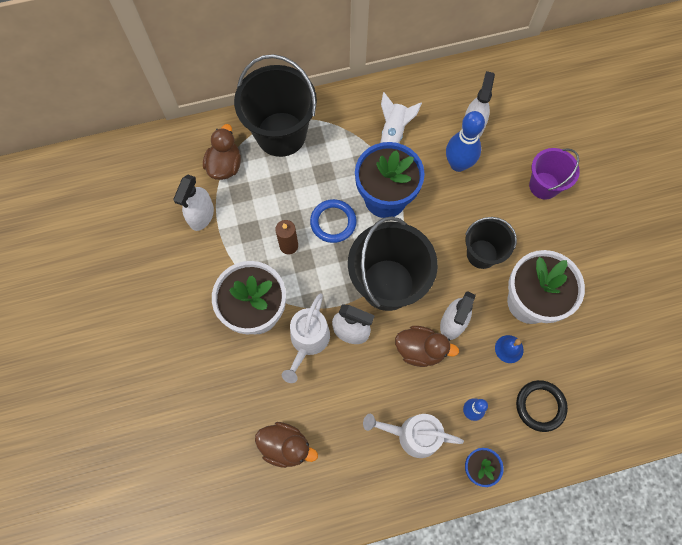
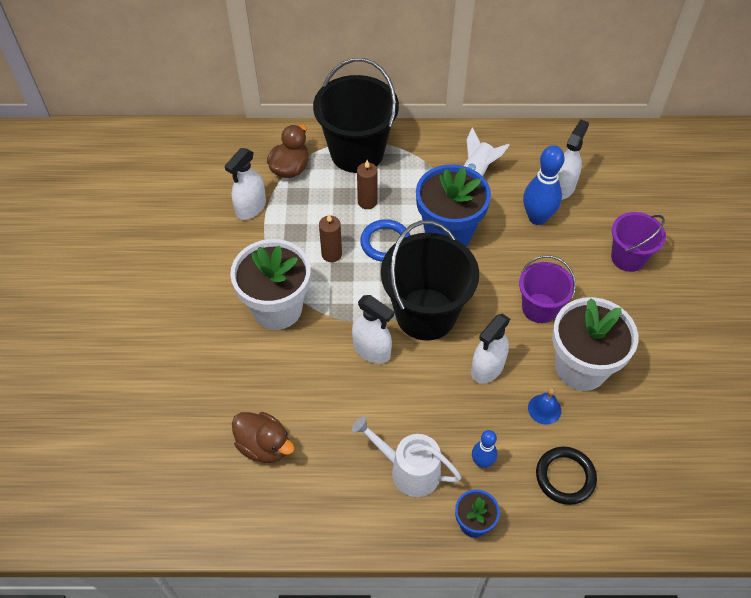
camera: 15 degrees right, 15 degrees down
(305, 184) = (367, 202): none -> brown candle
(308, 341) = (322, 349): white watering can -> none
(420, 350) = (443, 386): brown duck -> none
(482, 254) = (539, 308): black bucket -> purple bucket

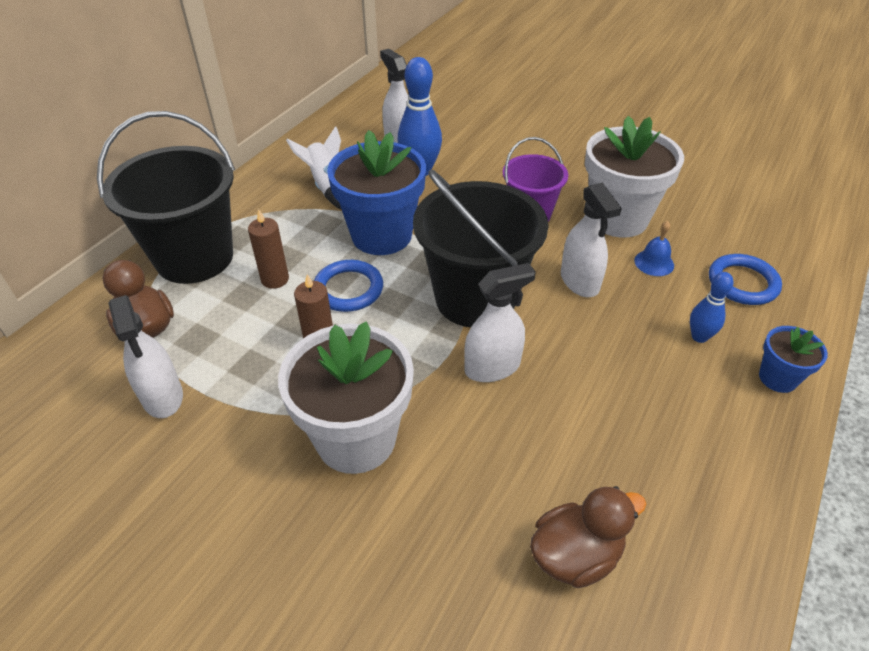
camera: 60 degrees left, 10 degrees down
(408, 470) = (684, 406): white watering can -> none
(565, 477) = (742, 283): black ring -> blue ring
(628, 258) = (513, 141): purple bucket -> none

